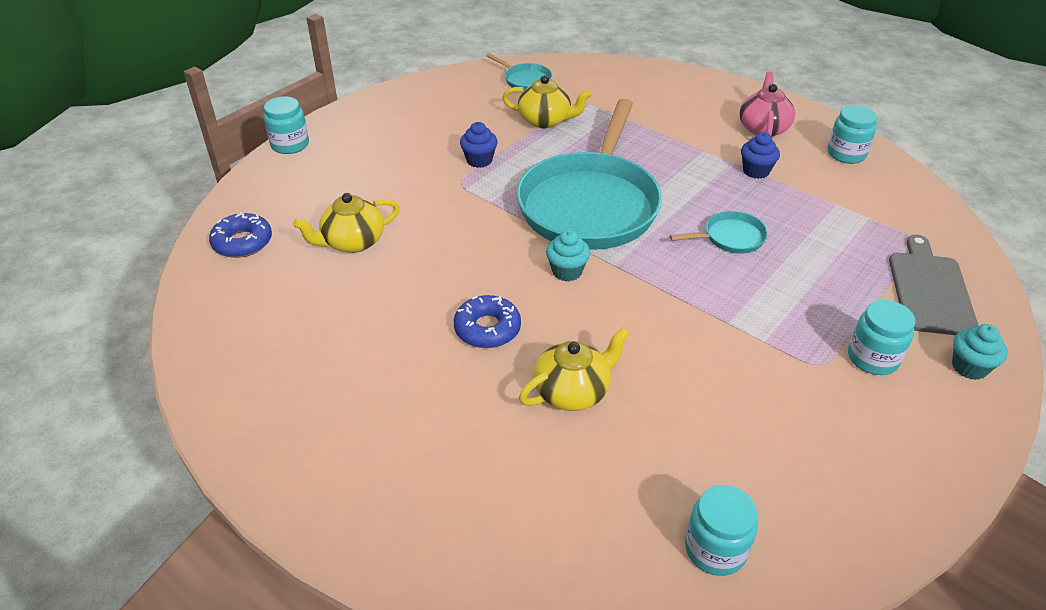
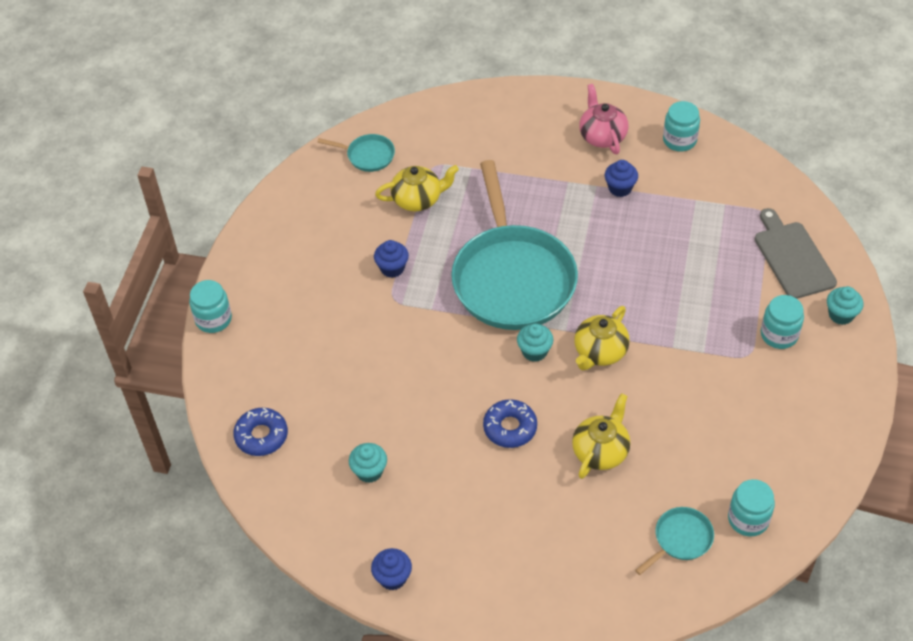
camera: 25 degrees left, 10 degrees up
(242, 420) = (393, 577): none -> blue cupcake
(311, 310) = (369, 471): none -> turquoise cupcake
(352, 242) = (351, 396): yellow teapot -> yellow teapot (600, 352)
(730, 237) = (635, 267): turquoise pan -> turquoise pan (680, 539)

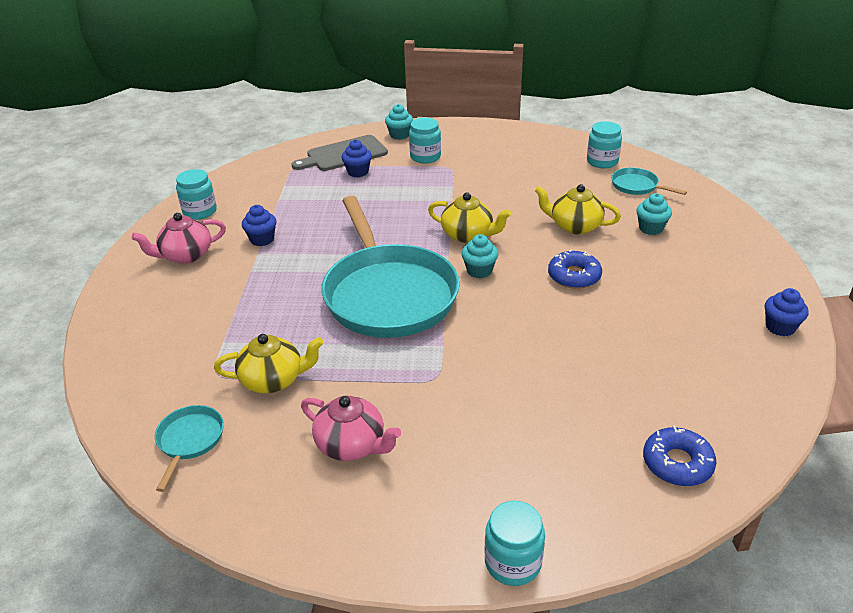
camera: 100 degrees left, 15 degrees down
(337, 243) = (352, 445): none -> pink teapot
(369, 471) = (673, 361): turquoise cupcake -> turquoise cupcake (651, 228)
(392, 268) = (387, 386): blue cupcake -> blue cupcake (358, 172)
(418, 199) = (273, 380): yellow teapot -> yellow teapot turned 105 degrees clockwise
(512, 278) = (388, 294): turquoise pan -> turquoise pan turned 90 degrees clockwise

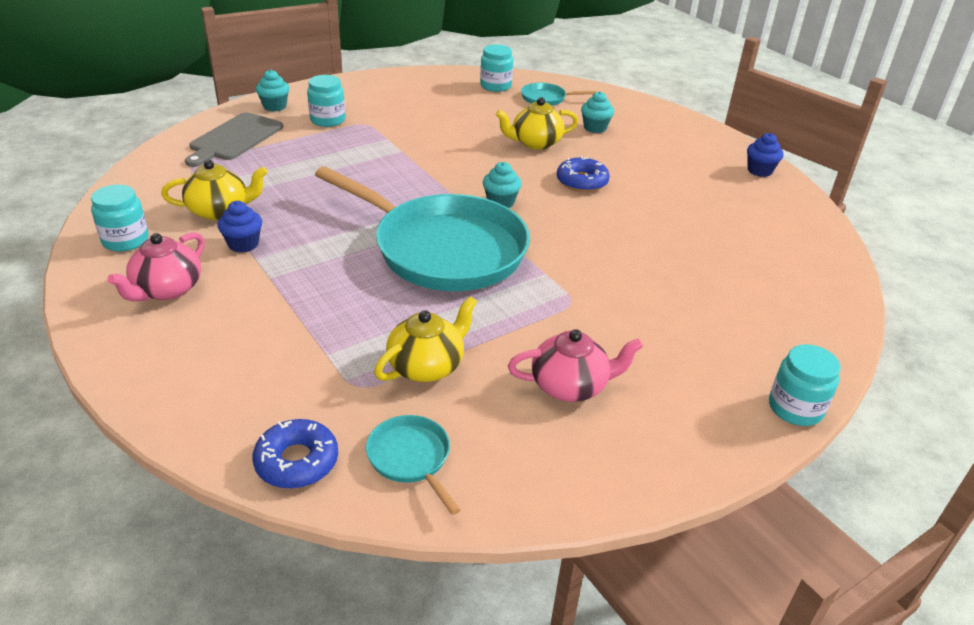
camera: 40 degrees left, 0 degrees up
(358, 172) = (272, 151): blue cupcake -> none
(468, 235) = (454, 176): yellow teapot -> yellow teapot (219, 211)
(677, 463) = (808, 287): blue donut -> blue donut (297, 461)

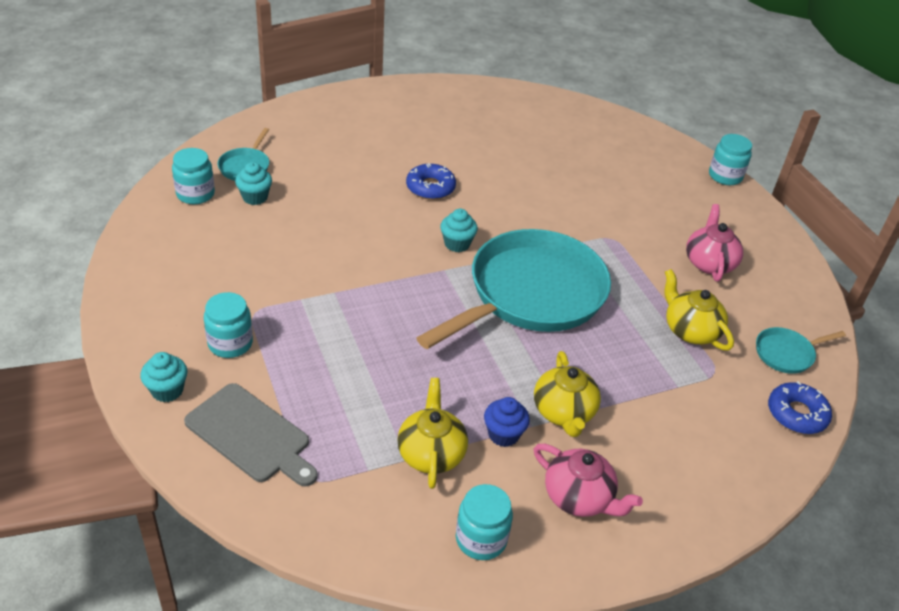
camera: 80 degrees left, 5 degrees up
(535, 143) = (345, 197): yellow teapot -> yellow teapot (563, 412)
(595, 128) = (326, 153): turquoise cupcake -> turquoise cupcake (255, 197)
(759, 171) = (436, 91): blue cupcake -> none

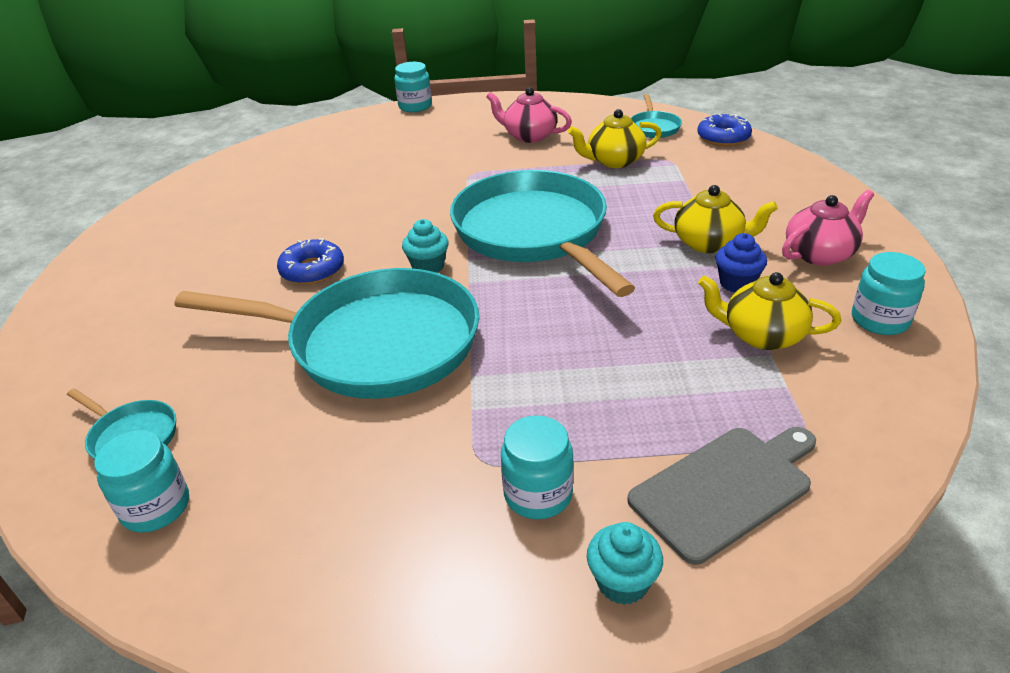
camera: 65 degrees left, 5 degrees down
(255, 197) = (217, 433): turquoise cupcake -> none
(356, 239) = (374, 343): none -> turquoise pan

